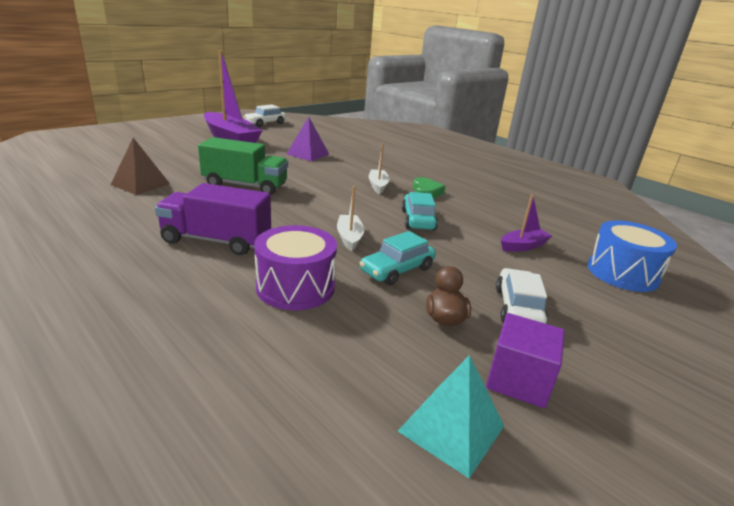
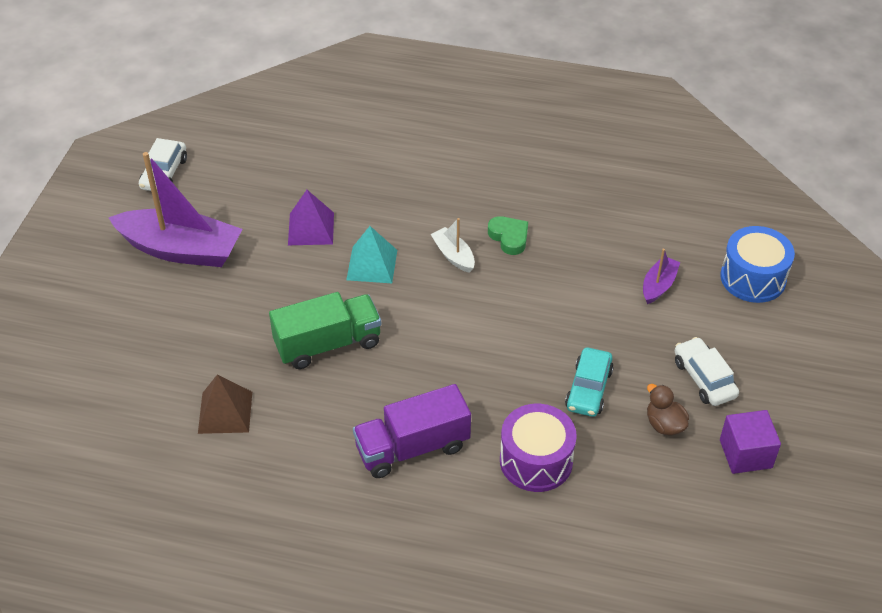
camera: 30 degrees left, 20 degrees up
(349, 237) = (513, 368): white boat -> none
(418, 220) = (544, 299): turquoise car -> none
(451, 428) = (733, 516): turquoise pyramid -> turquoise pyramid (372, 265)

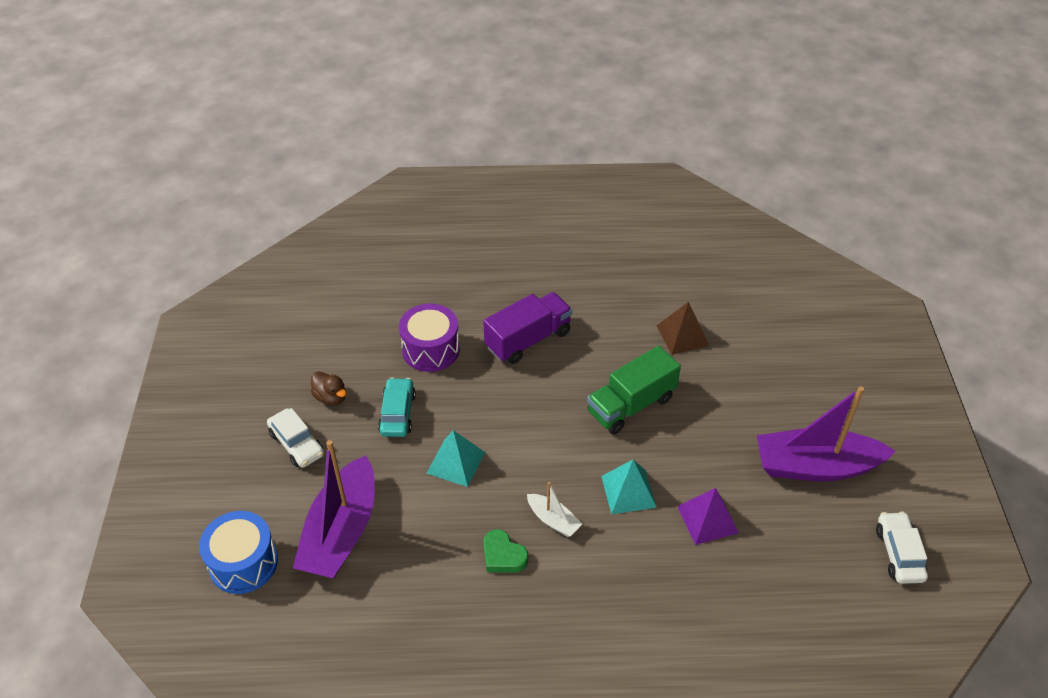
camera: 165 degrees right, 0 degrees up
(534, 325) = (455, 462): none -> turquoise pyramid
(658, 285) = (341, 532): purple boat -> purple boat, size x2.17
(745, 454) = (264, 388): purple cube -> none

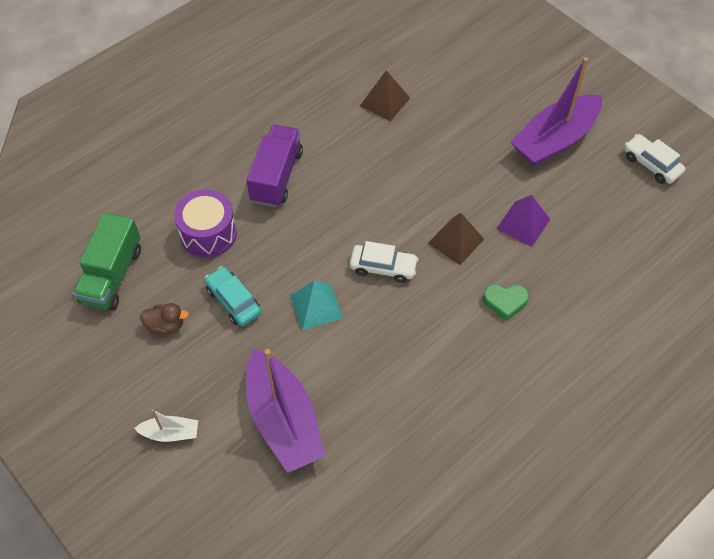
camera: 40 degrees left, 10 degrees up
(243, 563) = (232, 501): blue drum -> none
(297, 444) = (177, 381): white car -> white car (383, 267)
(503, 555) = (417, 348): green heart -> green heart (505, 302)
(553, 520) = (426, 298): white boat -> white boat (170, 433)
(628, 491) = (455, 241): turquoise pyramid -> brown pyramid
(631, 405) = (398, 177): green truck -> green truck (112, 275)

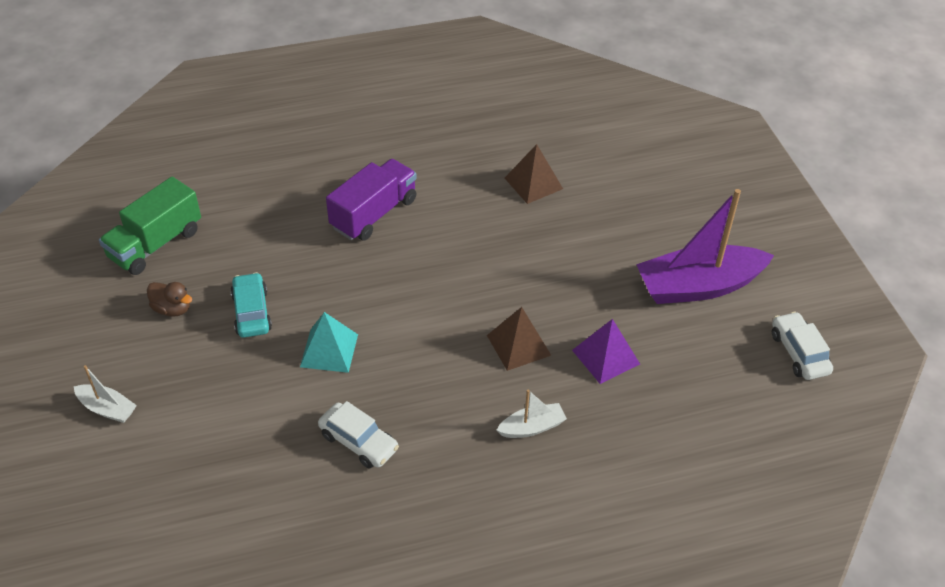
camera: 25 degrees right, 10 degrees down
(208, 233) = (271, 241): purple drum -> none
(283, 420) = (222, 444): purple boat -> none
(383, 267) = (423, 340): white car -> white car (358, 442)
(505, 302) = (532, 427): green heart -> white boat

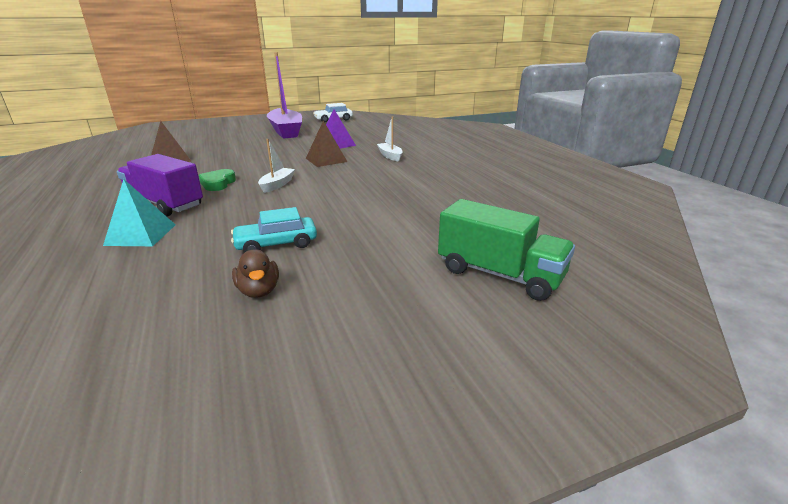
camera: 95 degrees left, 20 degrees down
(107, 409) = (418, 311): white boat -> white boat (277, 185)
(155, 244) = (122, 324): green truck -> green truck (499, 274)
(172, 309) = (259, 291): brown duck -> brown duck turned 135 degrees clockwise
(329, 350) = (329, 208): turquoise pyramid -> turquoise pyramid (141, 234)
(358, 442) = (417, 193): white car -> none
(431, 244) = (218, 183): none -> green heart

